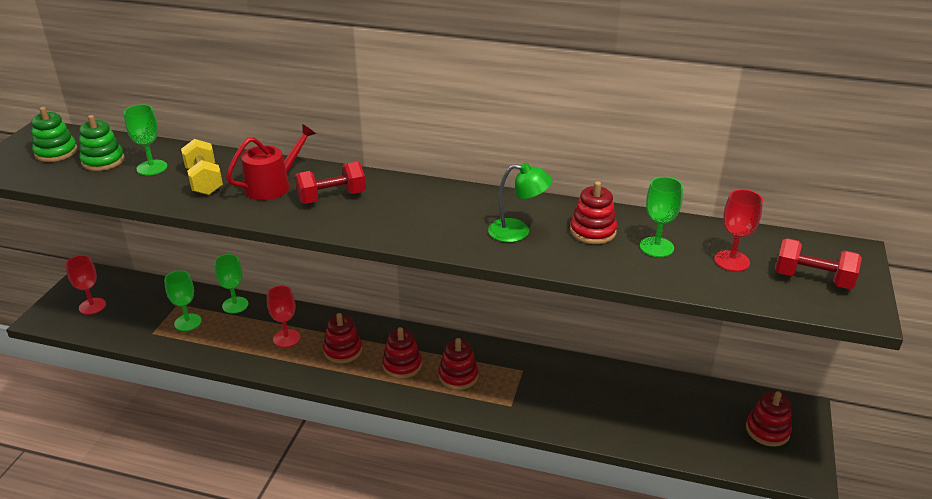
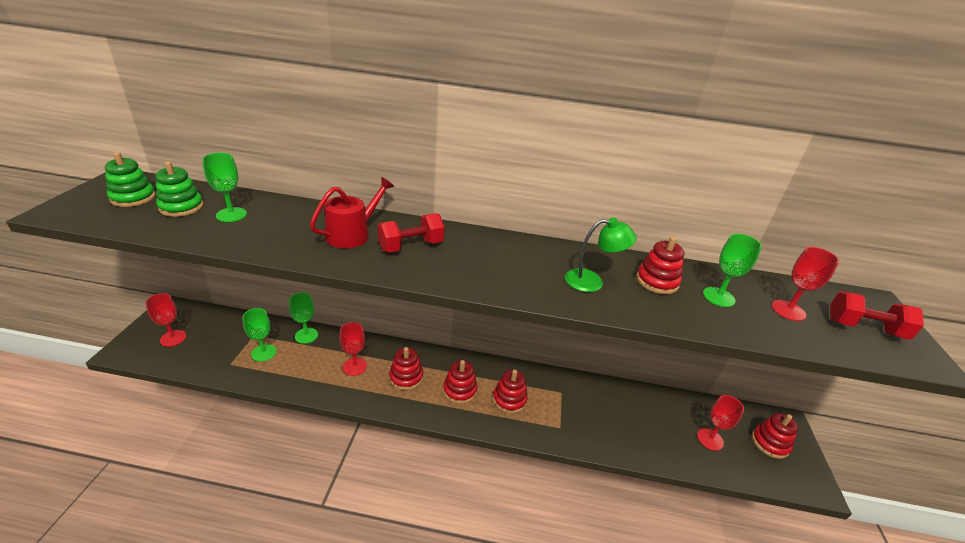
camera: 10 degrees left, 0 degrees up
(204, 181) = (285, 228): yellow dumbbell -> none
(691, 424) = (710, 439): none -> red goblet

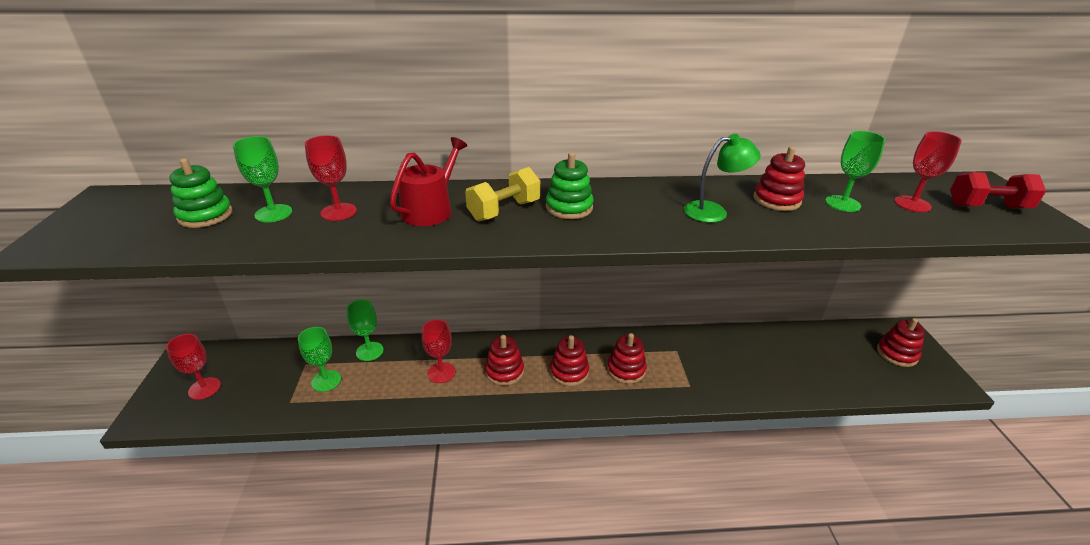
camera: 10 degrees left, 0 degrees up
(133, 198) = (136, 215): green stacking toy -> green stacking toy (569, 207)
(411, 246) = (504, 211): red dumbbell -> yellow dumbbell
(710, 439) = (840, 363): red goblet -> red goblet (338, 212)

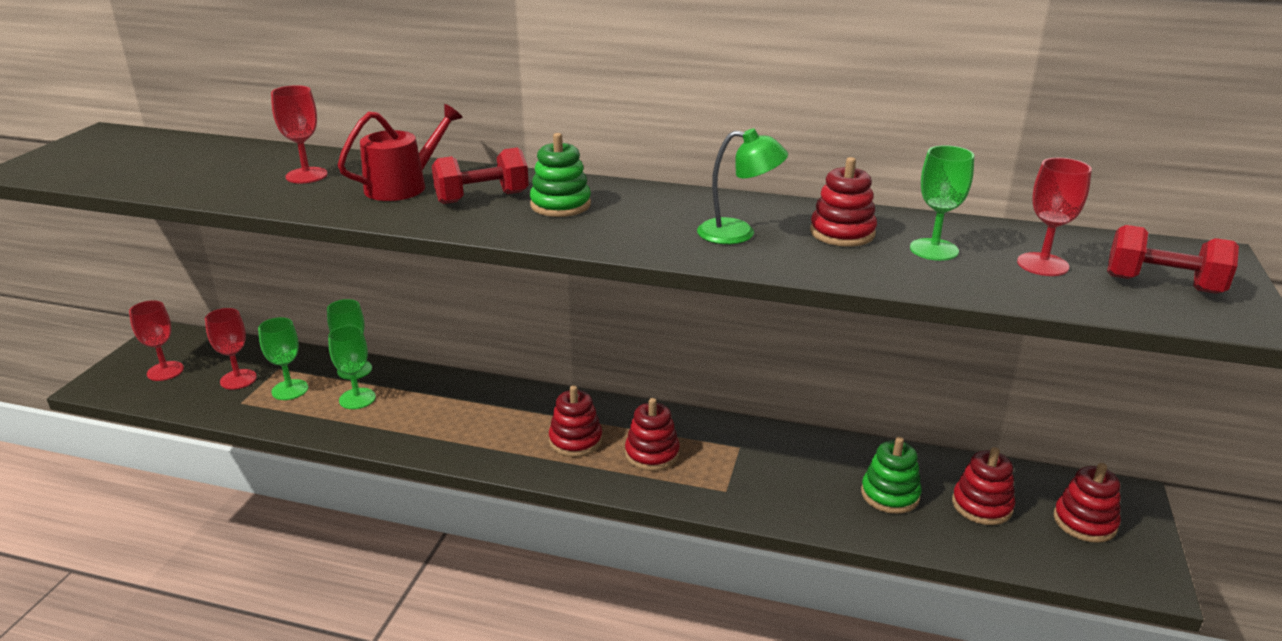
camera: 20 degrees right, 5 degrees down
(205, 215) = (178, 161): green stacking toy -> green stacking toy (890, 494)
(273, 213) = (242, 168): green goblet -> green goblet (357, 399)
(441, 373) = (420, 408): red goblet -> red goblet (238, 379)
(504, 211) = (482, 198): yellow dumbbell -> red dumbbell
(504, 371) = (495, 423): red stacking toy -> red stacking toy (982, 505)

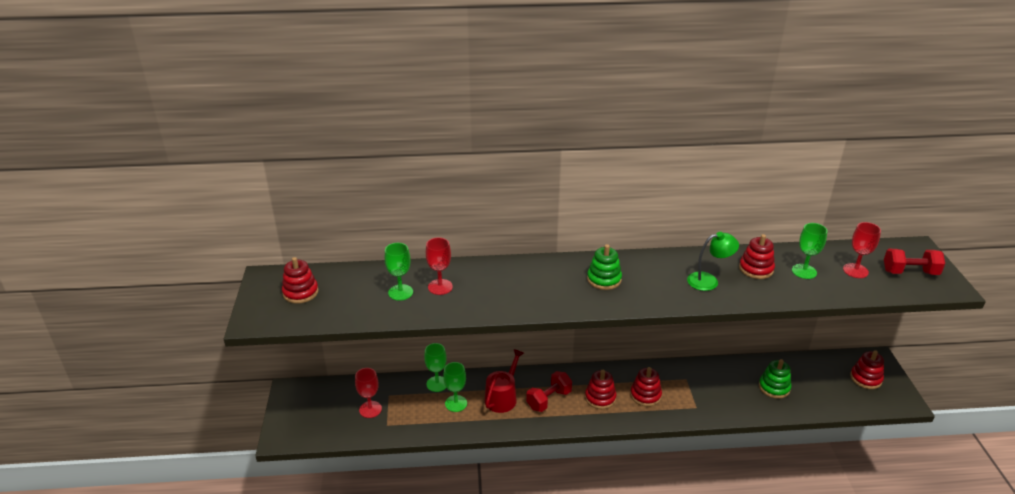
camera: 20 degrees left, 5 degrees up
(165, 371) = (317, 416): red goblet -> none
(290, 390) = (409, 408): green goblet -> green goblet (400, 292)
(402, 186) = (505, 284): red watering can -> red watering can (502, 397)
(482, 198) = (557, 283): red dumbbell -> red dumbbell (549, 400)
(982, 505) = (818, 382): red stacking toy -> red stacking toy (300, 292)

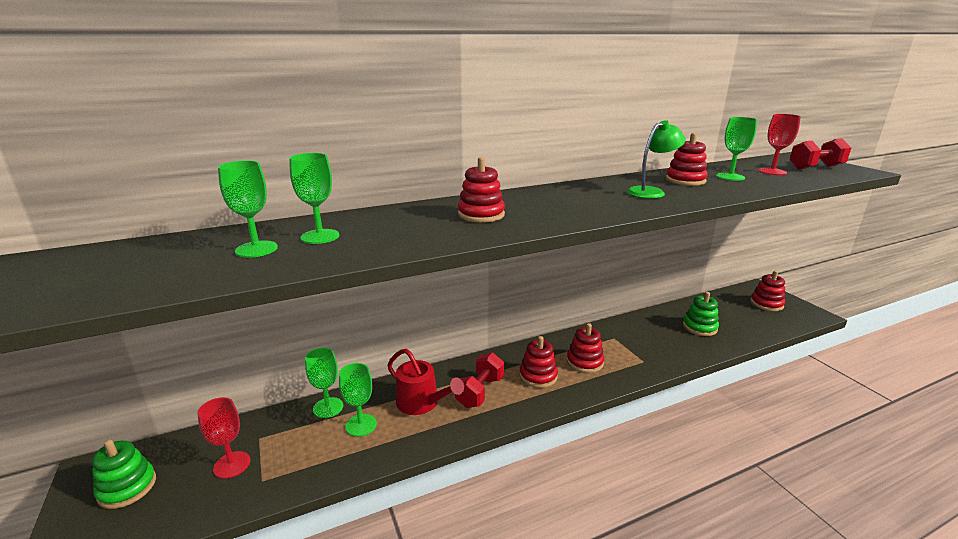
camera: 20 degrees left, 10 degrees down
(300, 292) = (65, 273): red stacking toy -> red stacking toy (481, 215)
(440, 287) = (320, 236): red goblet -> green goblet
(502, 397) = (421, 403): red watering can -> red watering can turned 120 degrees clockwise
(604, 279) = (537, 204): green stacking toy -> green stacking toy (127, 488)

